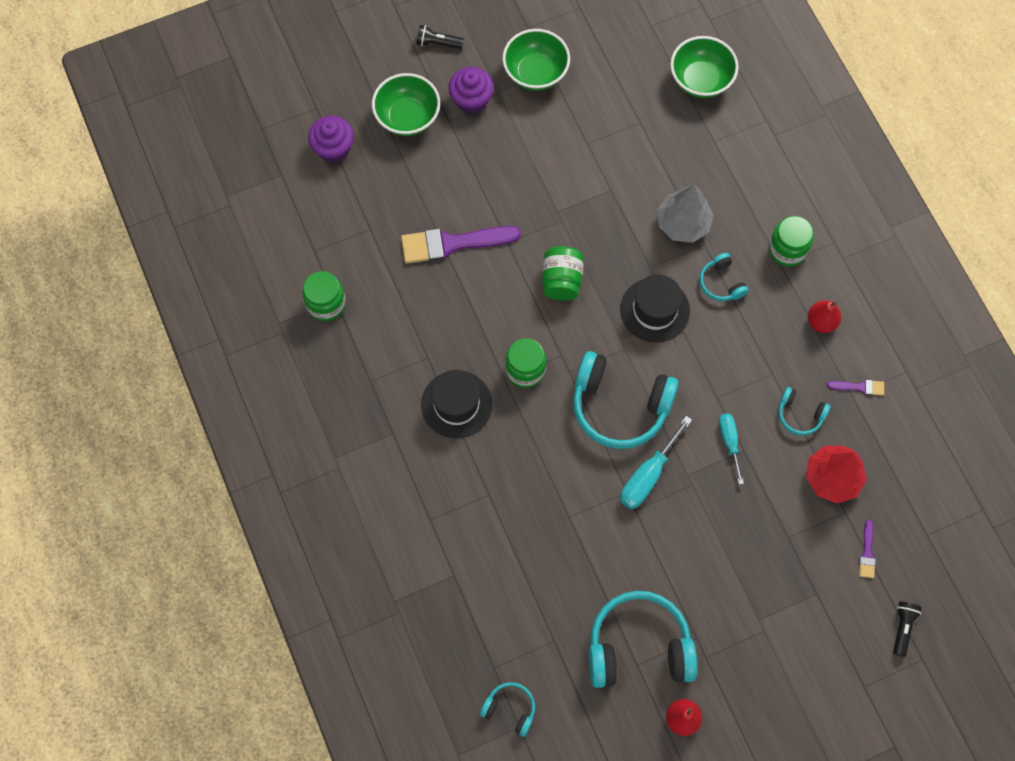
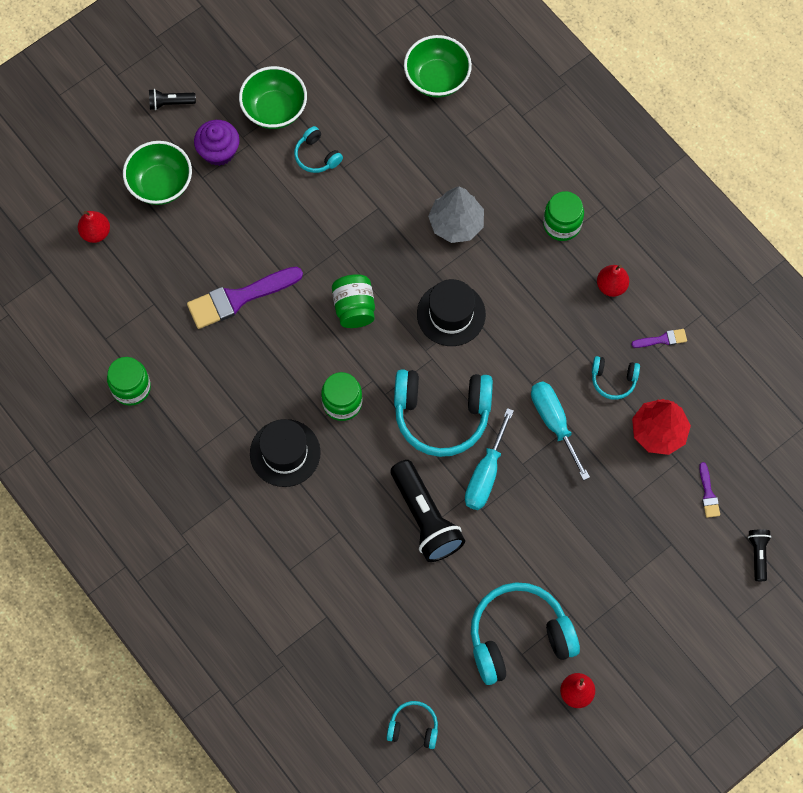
camera: 15 degrees left, 0 degrees up
(333, 148) = (95, 232): purple cupcake -> red pear
(577, 503) = (425, 518): none -> black flashlight
(721, 283) = (507, 272): turquoise headphones -> turquoise headphones (316, 156)
(729, 442) = (554, 422): turquoise screwdriver -> turquoise screwdriver, size x1.52

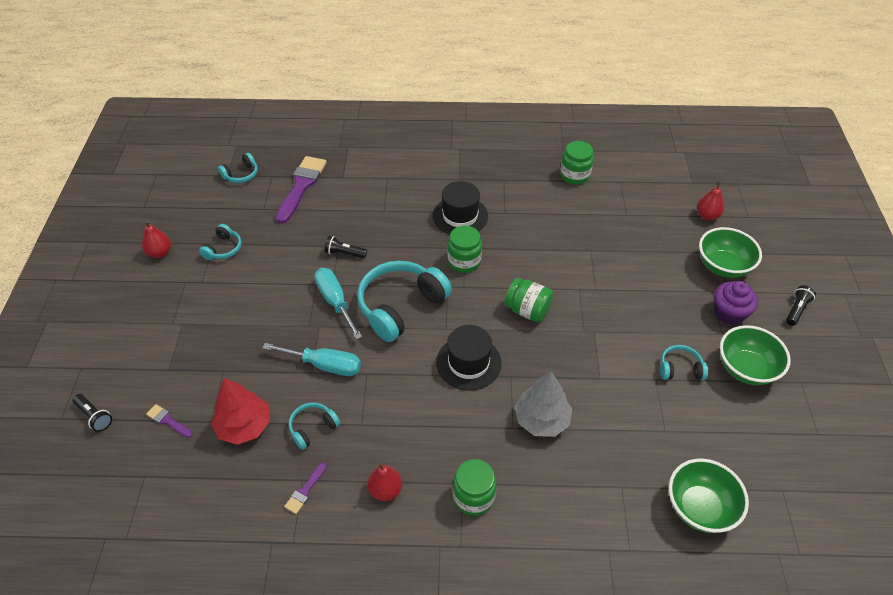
camera: 130 degrees right, 20 degrees down
(239, 298) = (593, 256): purple brush -> purple brush (301, 186)
(425, 518) = (344, 253): black flashlight -> black flashlight, size x0.49
(518, 637) = (223, 249): turquoise headphones -> turquoise headphones, size x0.48

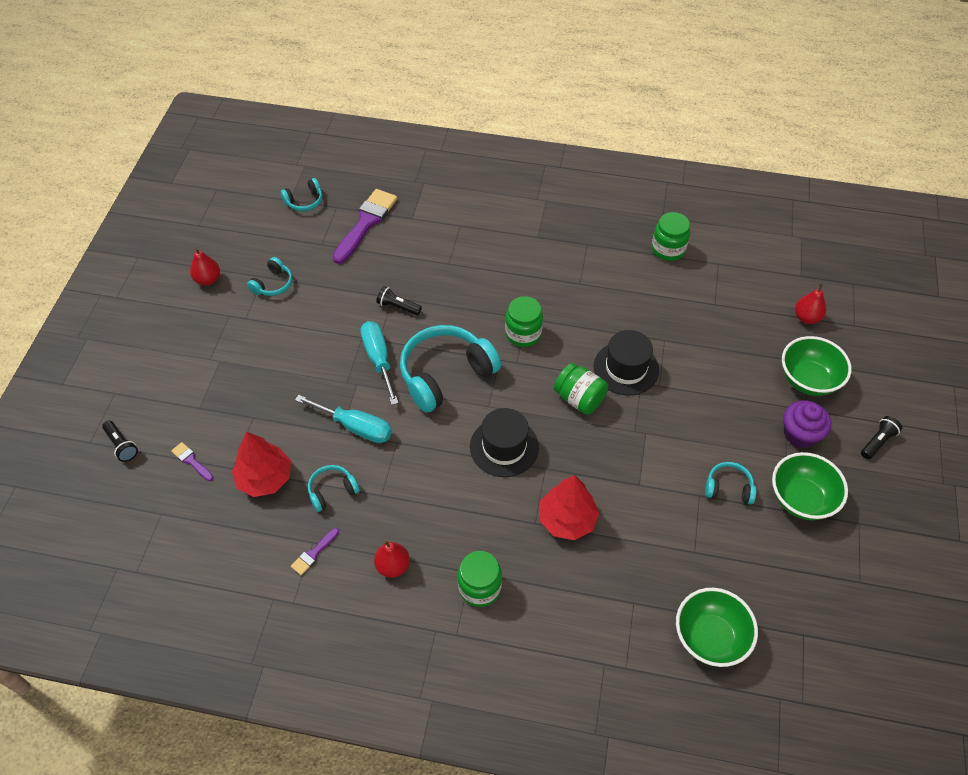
camera: 10 degrees right, 5 degrees up
(460, 216) = (530, 280): black hat -> black hat (626, 368)
(541, 419) = (567, 519): grey tree -> red tree

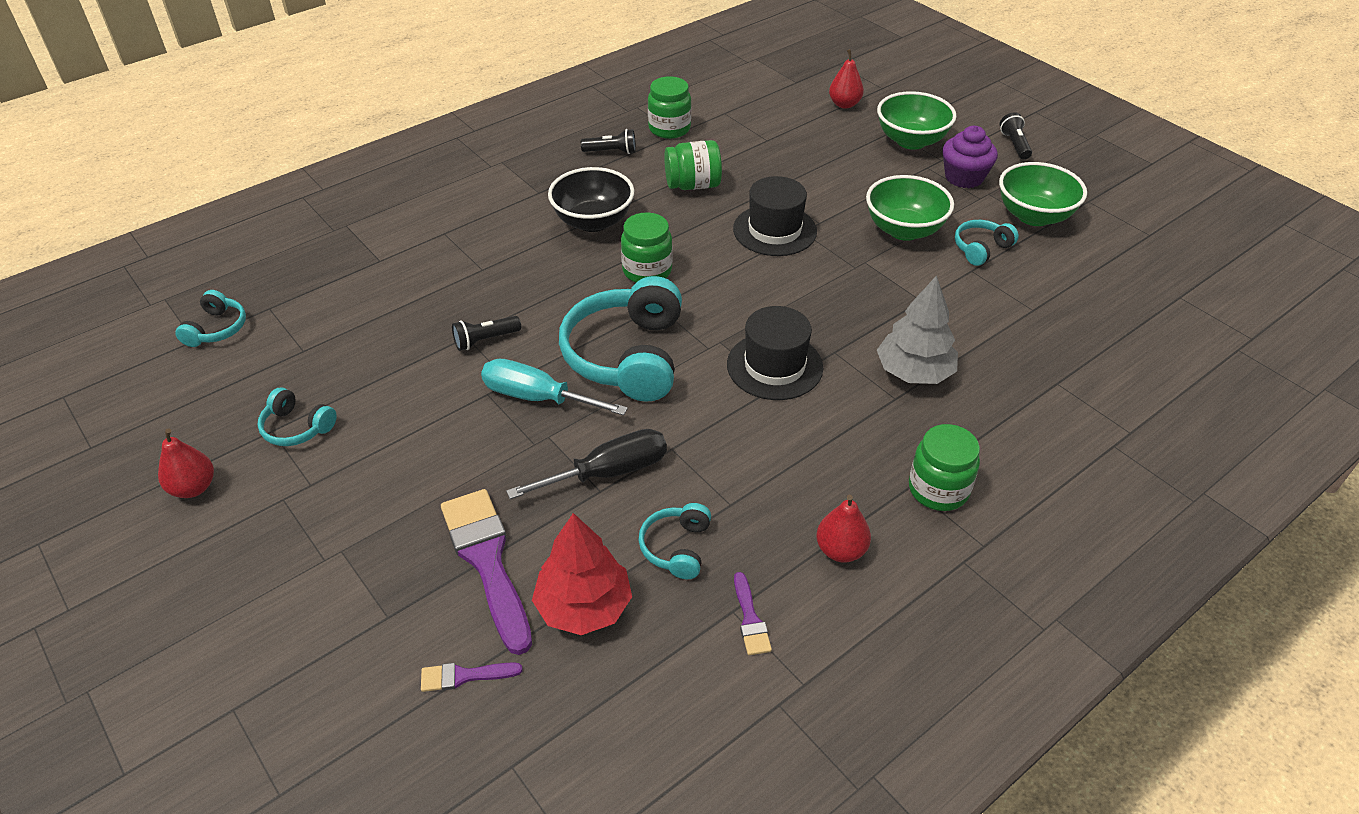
camera: 50 degrees left, 10 degrees down
(121, 445) = (336, 752): black flashlight -> black flashlight (611, 152)
(273, 284) = (297, 427): turquoise headphones -> turquoise headphones turned 135 degrees clockwise
(355, 427) = (608, 472): turquoise screwdriver -> black screwdriver
(366, 223) = (330, 298): purple brush -> purple brush (487, 561)
(539, 279) = (593, 221): none -> black bowl
(567, 519) = (914, 372): red tree -> grey tree
(579, 399) = (775, 280): green jar -> green jar (693, 185)
(710, 637) = (1138, 355): green bowl -> green bowl (904, 230)

